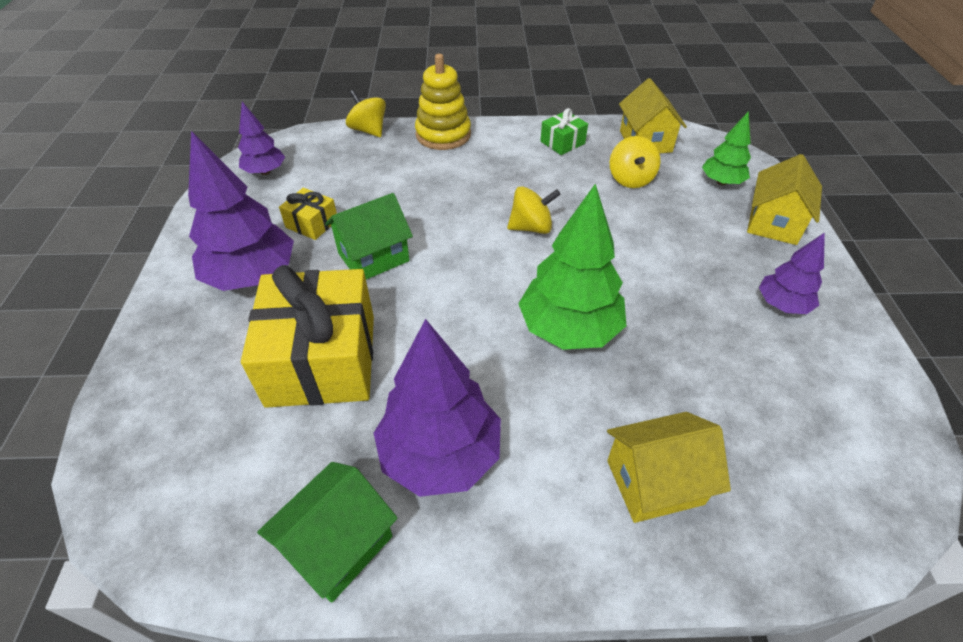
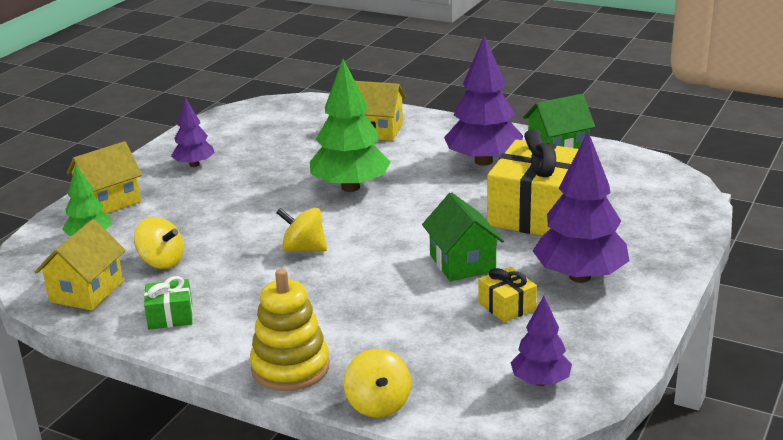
camera: 150 degrees left, 20 degrees down
(373, 257) = (462, 263): green house -> green house turned 75 degrees clockwise
(630, 179) = (161, 262): yellow spinning top -> yellow spinning top turned 90 degrees clockwise

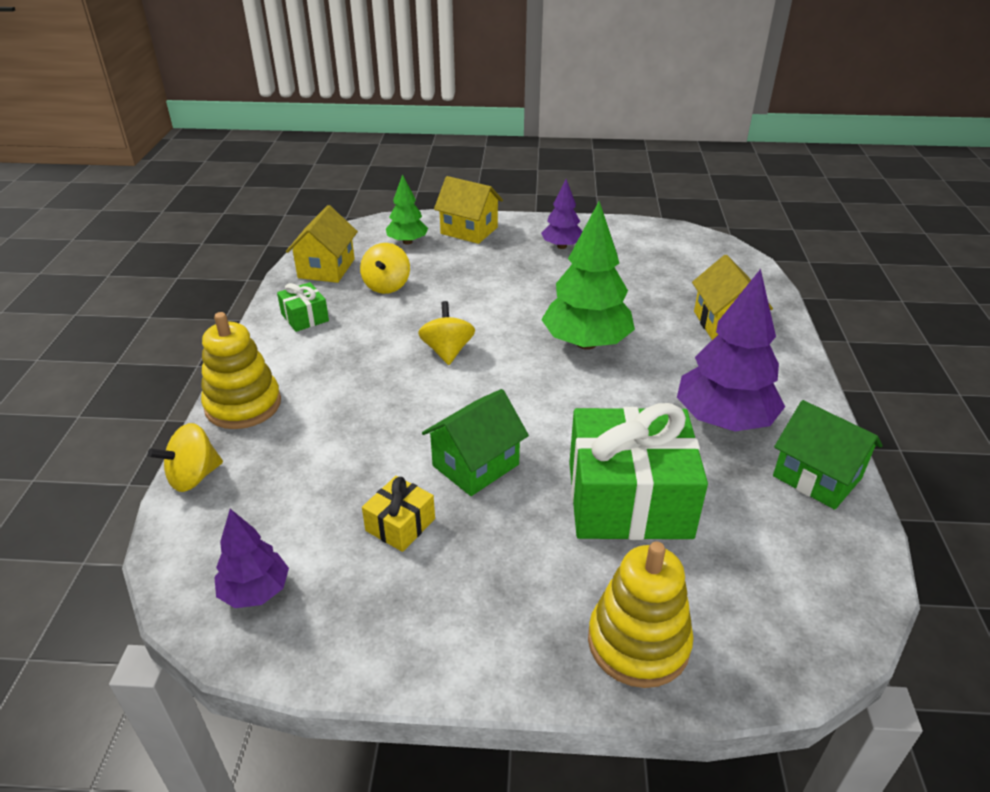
camera: 65 degrees right, 10 degrees up
(86, 291) = (326, 268): yellow house -> yellow house turned 75 degrees counterclockwise
(537, 213) = (628, 499): yellow gift -> green gift
(579, 276) = (495, 576): purple tree -> none
(658, 239) = (638, 642): none -> yellow stacking toy

